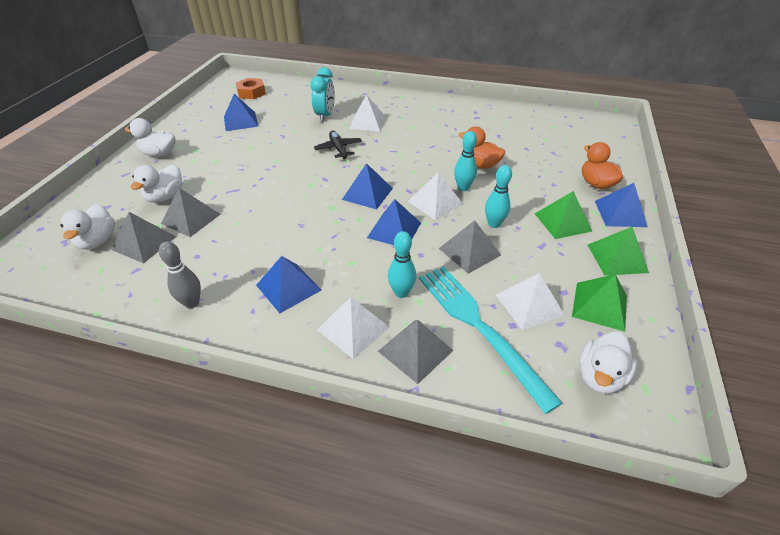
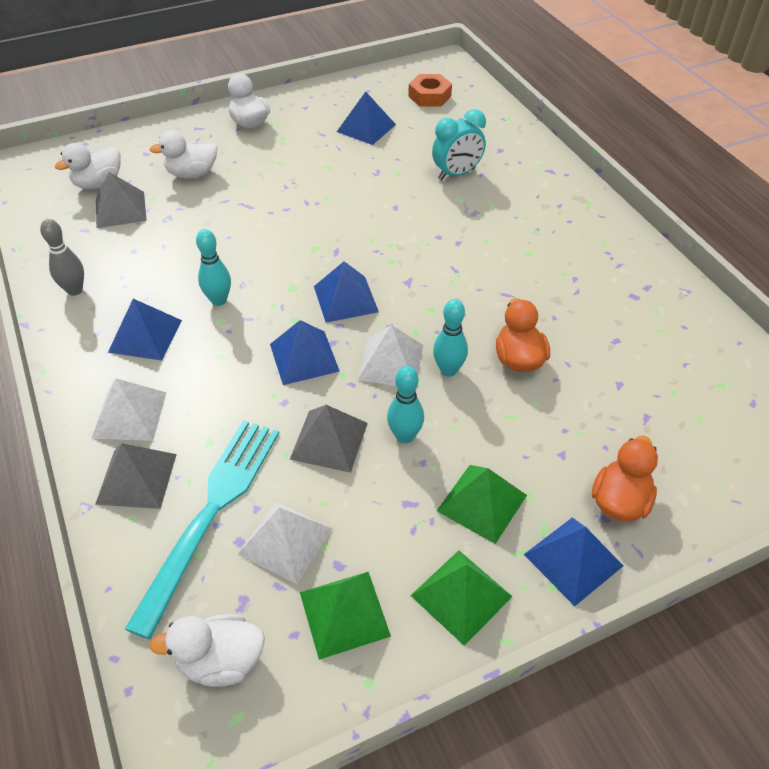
camera: 50 degrees right, 5 degrees up
(191, 219) = (178, 211): grey pyramid -> none
(338, 149) = (403, 226): black plane -> none
(367, 122) = (487, 213): white pyramid -> none
(401, 292) = (209, 421): turquoise bowling pin -> turquoise bowling pin (219, 300)

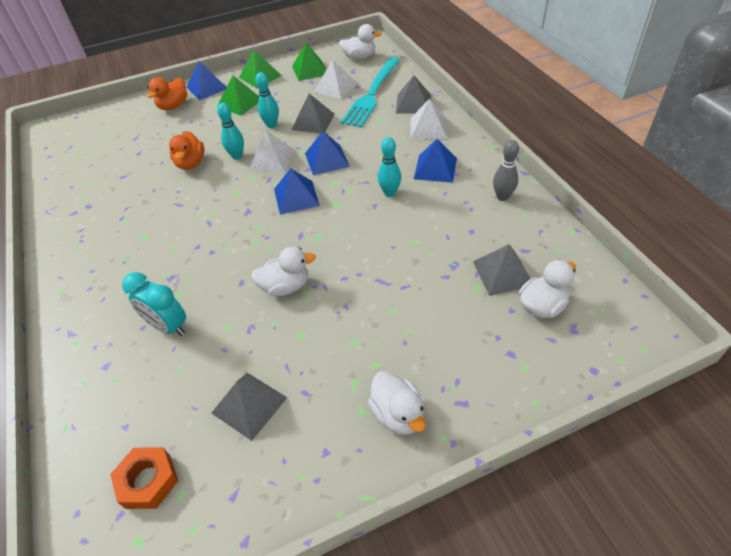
camera: 175 degrees left, 0 degrees up
(192, 174) = (446, 321): white duck -> white duck (285, 286)
(366, 128) = (249, 405): blue pyramid -> grey pyramid
(456, 174) = (168, 326): turquoise clock -> turquoise clock turned 120 degrees counterclockwise

